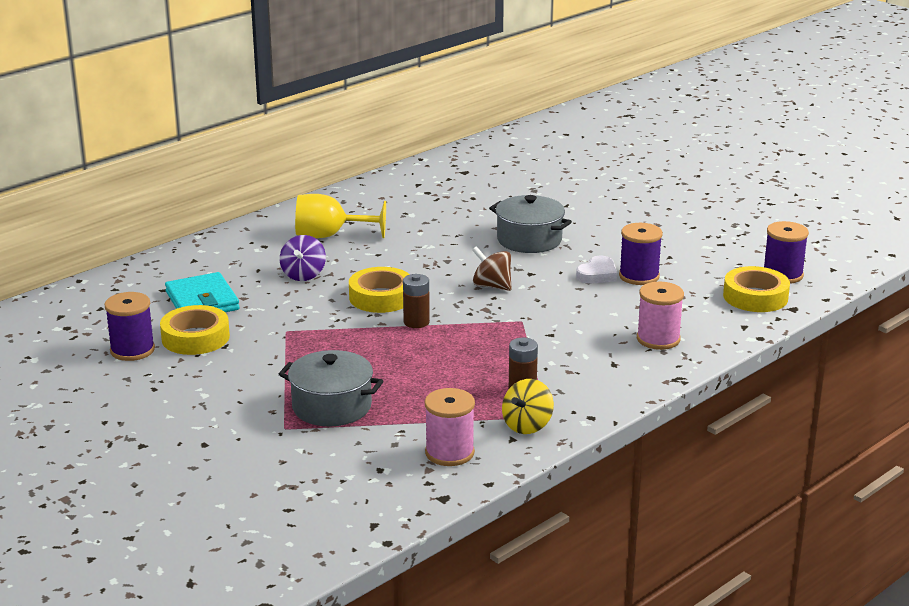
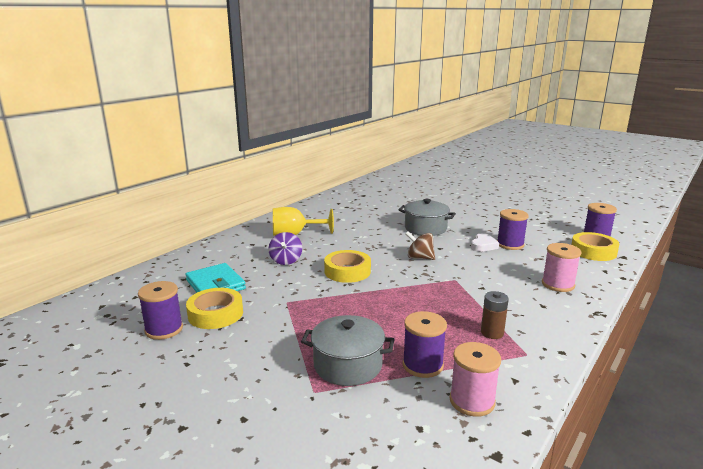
camera: 10 degrees left, 5 degrees down
(416, 322) = (381, 287): brown battery -> none
(416, 415) = (422, 365): none -> purple spool
(527, 425) = (518, 365): yellow spinning top -> none

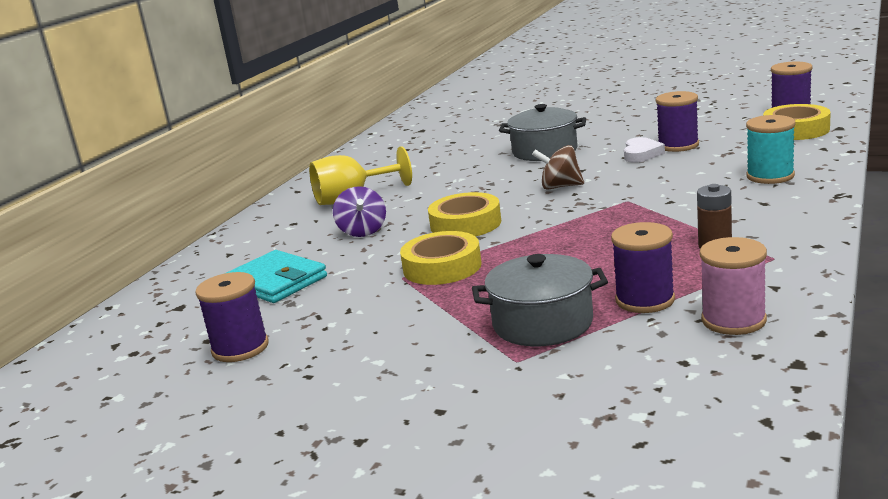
camera: 10 degrees left, 0 degrees up
(215, 314) = (305, 314): yellow tape -> yellow tape (442, 267)
(558, 284) = (770, 176): pink spool -> turquoise spool

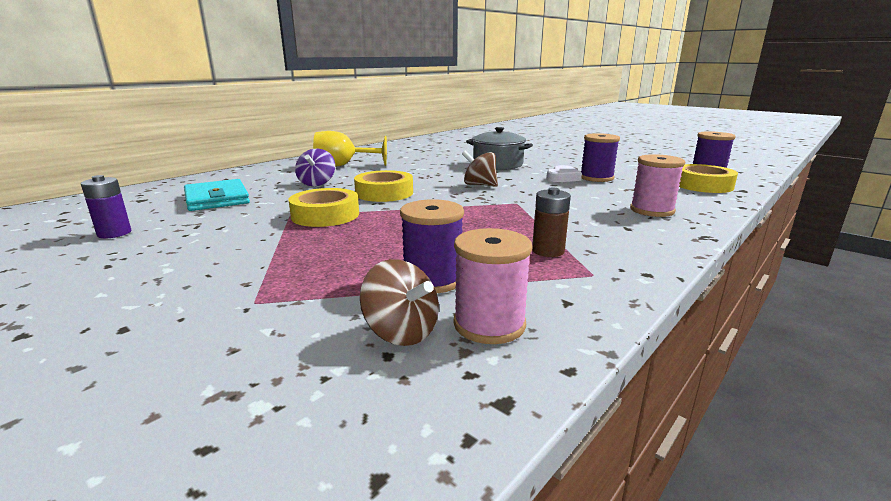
camera: 15 degrees right, 0 degrees up
(240, 348) = (114, 233): purple spool -> purple battery
(542, 323) = (324, 275): grey pot -> none
(673, 345) = (401, 332): none -> brown spinning top
(770, 176) = (652, 210): turquoise spool -> pink spool

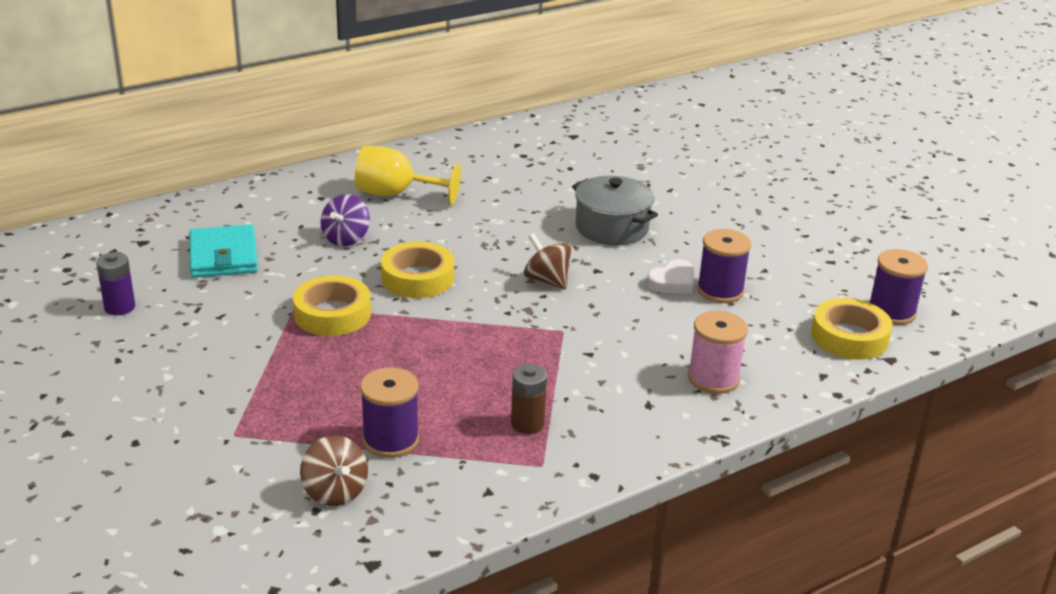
camera: 15 degrees right, 10 degrees up
(489, 324) = (406, 500): pink spool -> none

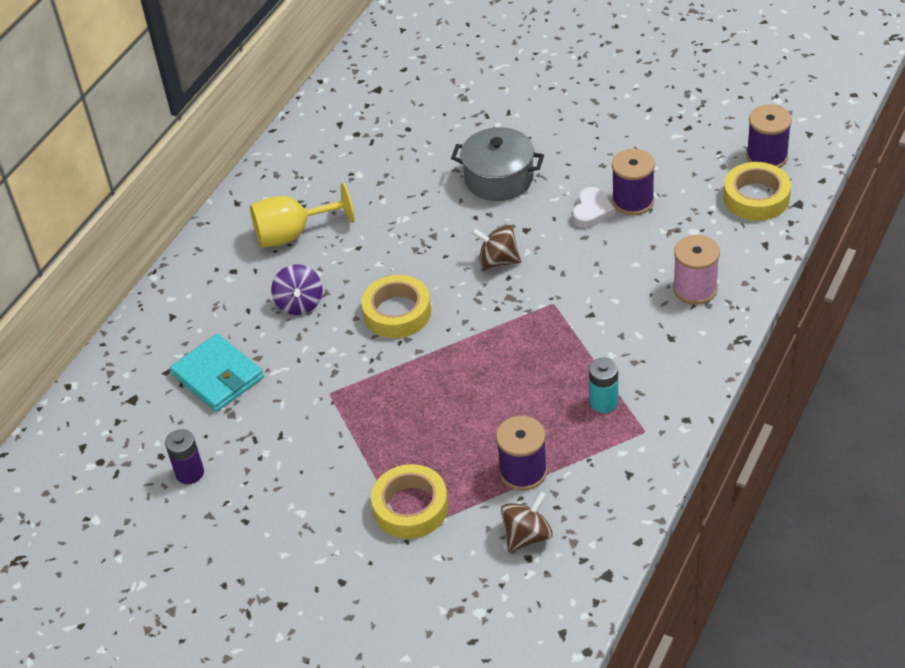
camera: 25 degrees left, 15 degrees up
(332, 314) = (366, 384): yellow tape -> yellow tape (410, 507)
(335, 492) = (527, 536): brown spinning top -> brown spinning top turned 75 degrees counterclockwise
(527, 423) = (603, 402): brown battery -> turquoise battery

